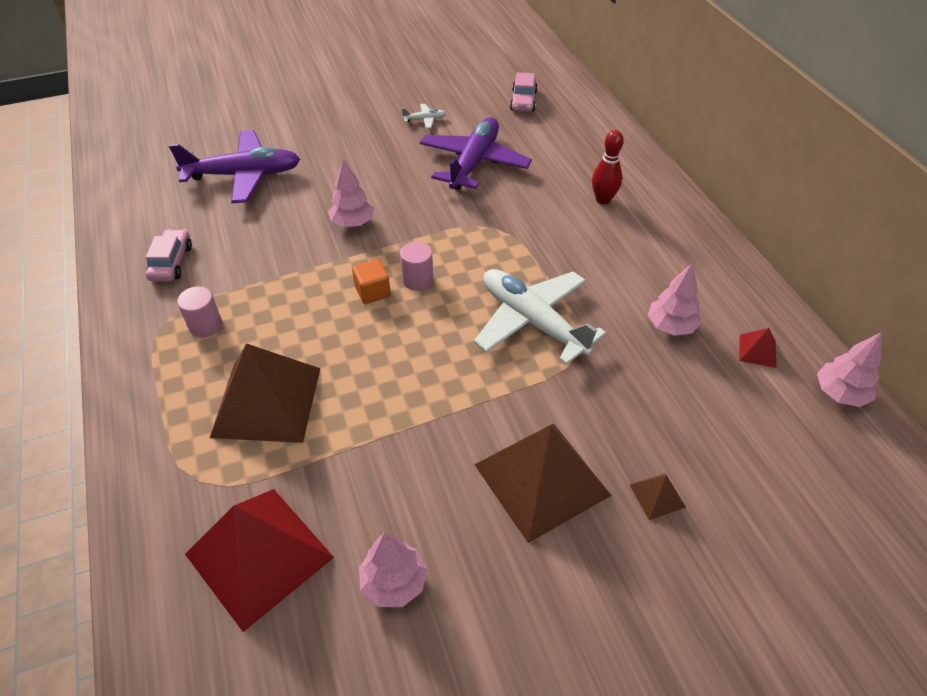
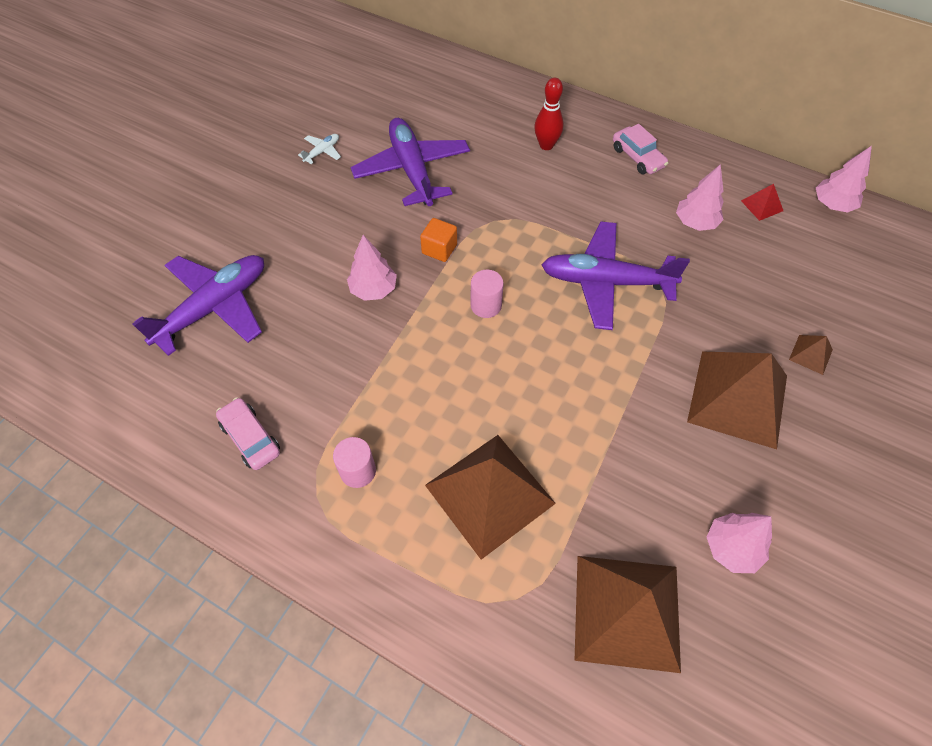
camera: 40 degrees left, 10 degrees up
(259, 555) = (627, 611): red pyramid -> brown pyramid
(373, 292) = (463, 340): orange cube -> orange cube (439, 249)
(523, 101) = (388, 87): pink car -> pink car (637, 157)
(532, 321) = (605, 282): white plane -> purple plane

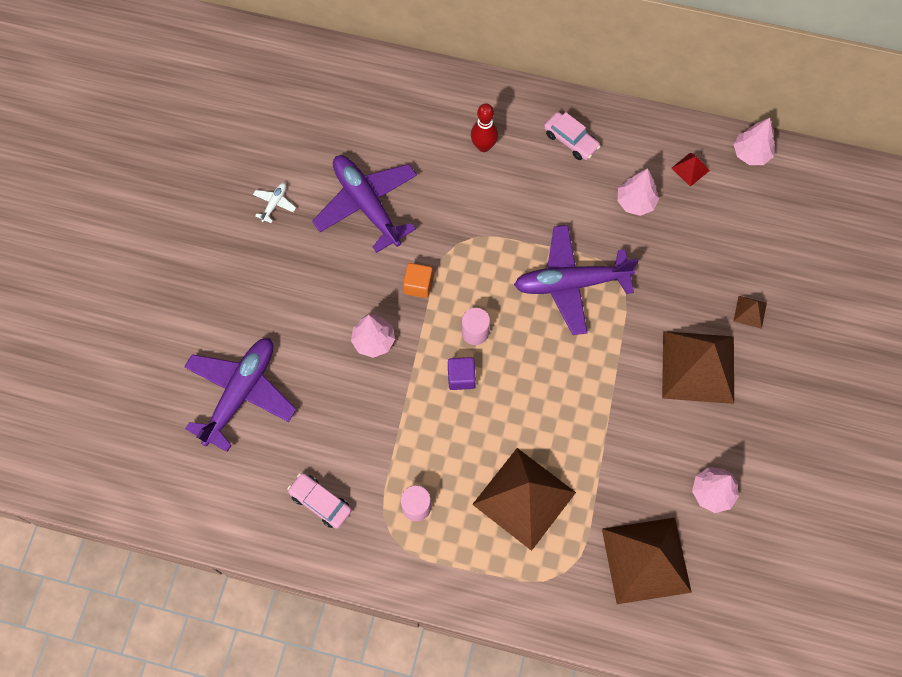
camera: 15 degrees left, 10 degrees up
(456, 346) = (461, 377): none -> purple cube

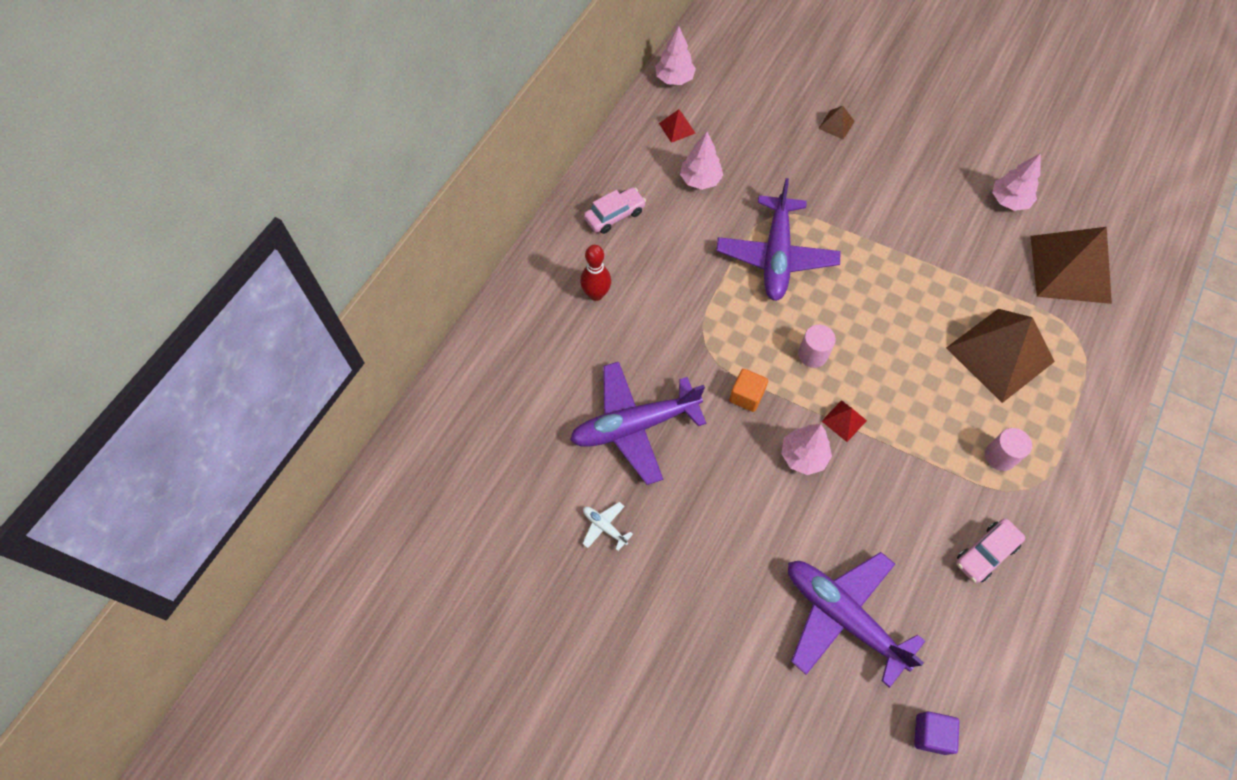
camera: 75 degrees left, 5 degrees down
(416, 368) = (844, 420): none -> red pyramid
(461, 377) = (861, 380): purple cube -> purple cube (931, 734)
(698, 367) = (884, 178): brown pyramid -> none

